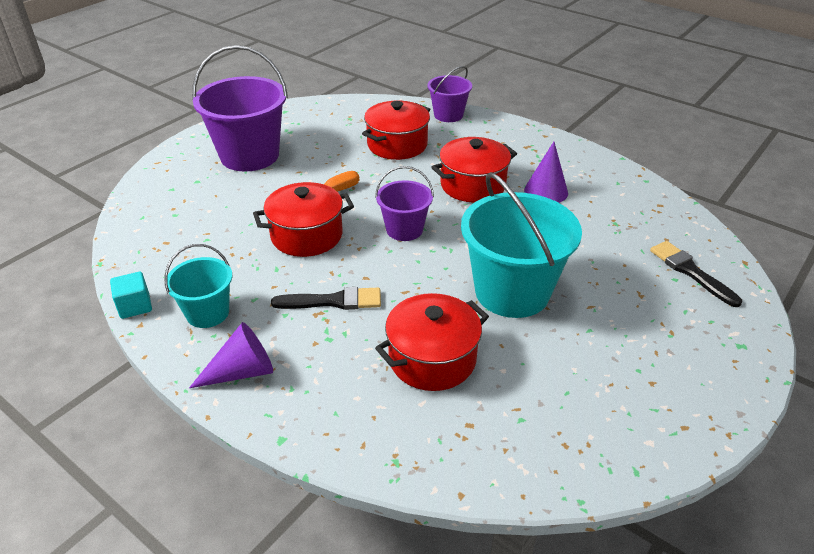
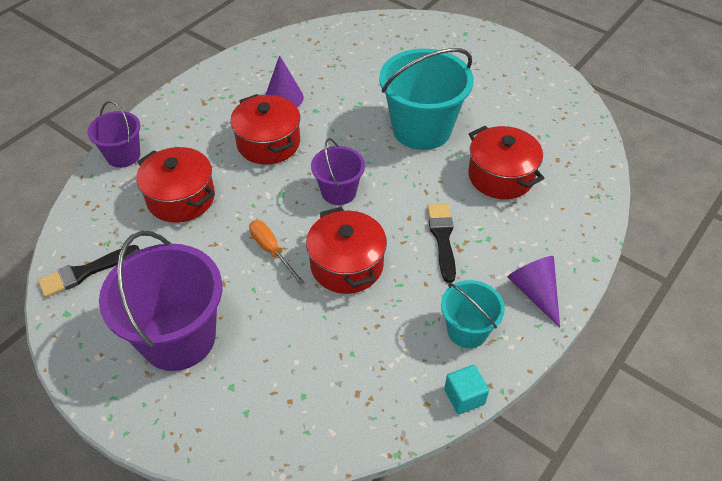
camera: 90 degrees left, 10 degrees up
(690, 272) = (393, 39): black brush -> black brush (85, 272)

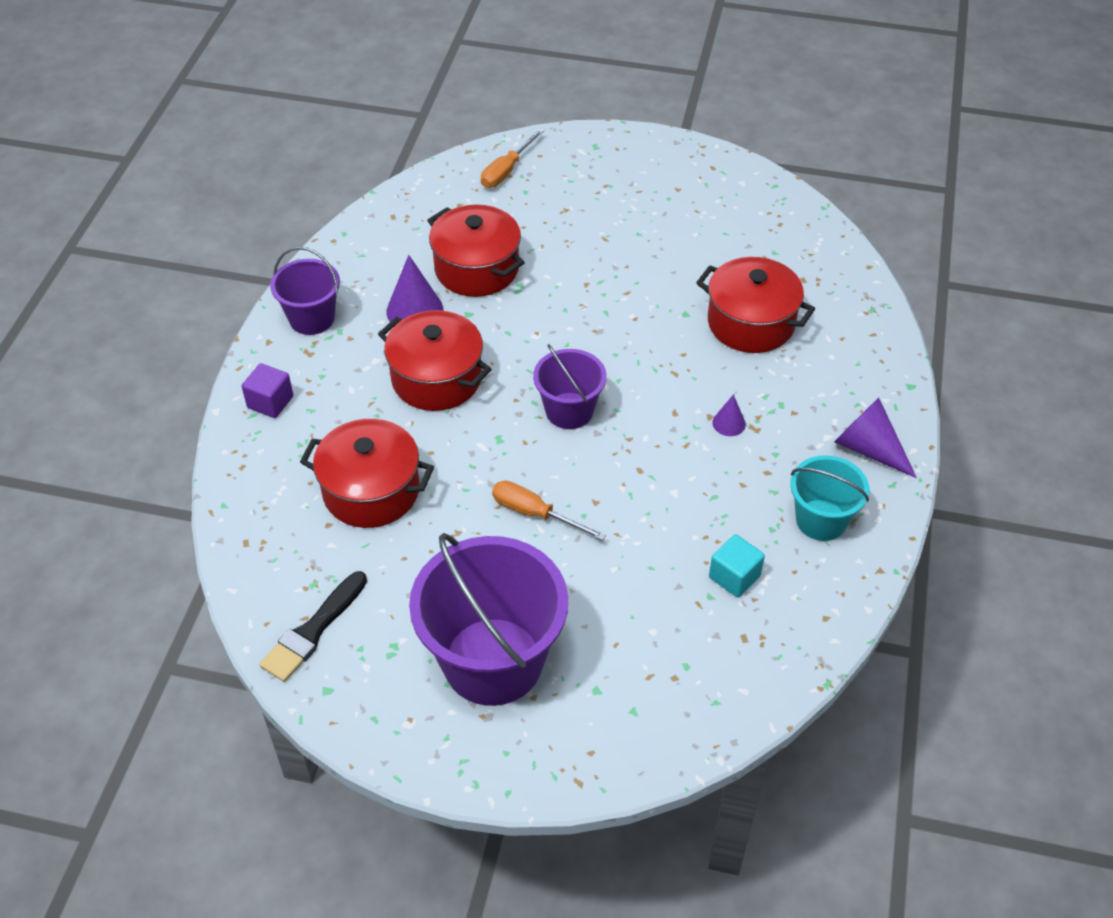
camera: 25 degrees left, 0 degrees up
(123, 155) = (249, 463): purple bucket -> purple bucket (312, 318)
(161, 124) = (270, 402): none -> purple cube
(347, 265) = (638, 497): red pot -> red pot (477, 269)
(397, 32) = (506, 171): none -> orange screwdriver
(421, 129) = (620, 294): turquoise bucket -> none
(442, 238) = (729, 423): black brush -> purple cone
(464, 397) = (861, 593): turquoise cube -> turquoise cube (734, 576)

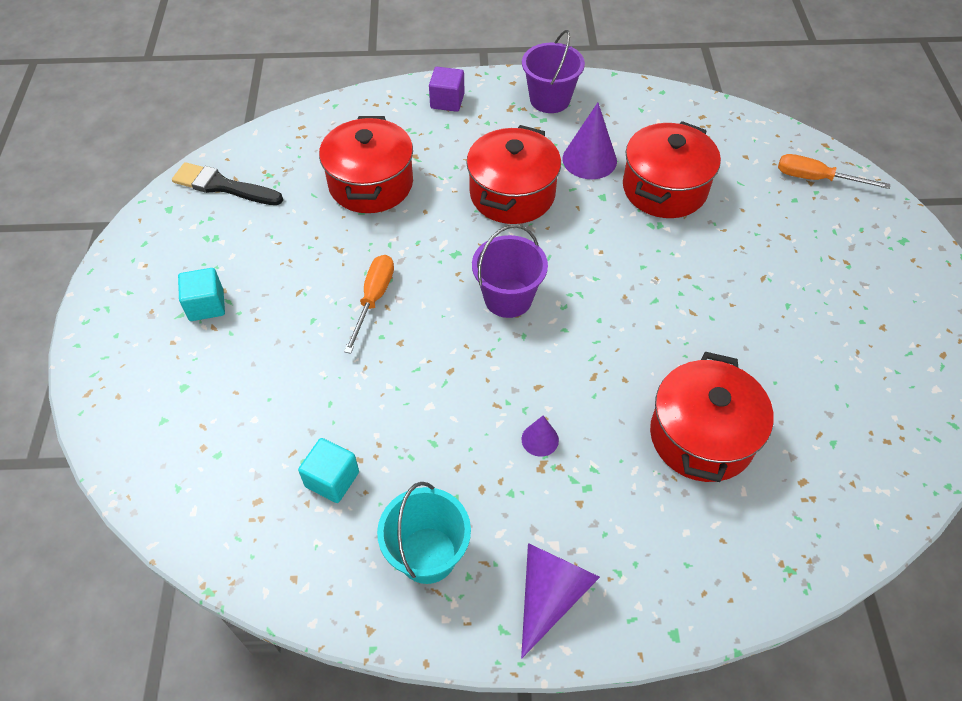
camera: 75 degrees right, 5 degrees up
(493, 661) = (206, 305): purple bucket -> turquoise cube

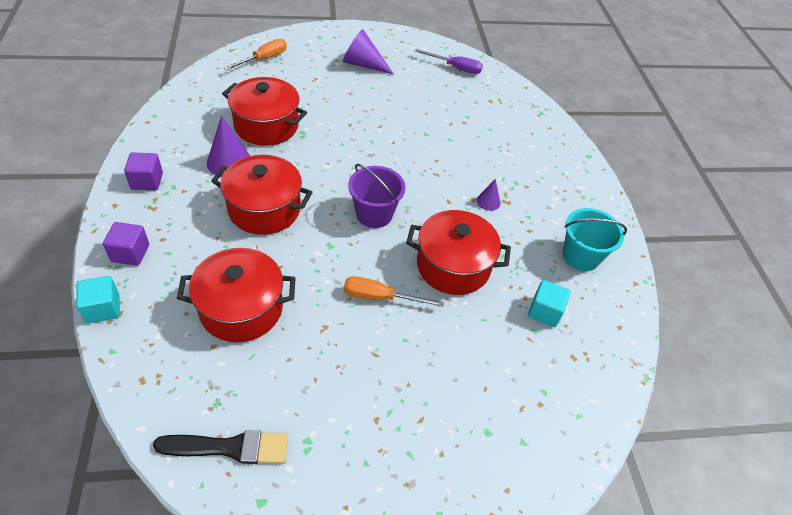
camera: 100 degrees left, 5 degrees down
(206, 305) = (396, 431): turquoise cube -> turquoise cube (103, 308)
(223, 186) = (230, 447): black brush -> black brush turned 105 degrees counterclockwise
(550, 99) = (147, 181): purple bucket -> purple cube
(550, 594) = (585, 201): purple cone -> purple cone (363, 64)
(701, 436) = (471, 133): red pot -> red pot (453, 266)
(816, 179) = (263, 59): orange screwdriver -> orange screwdriver turned 150 degrees counterclockwise
(889, 434) = (455, 68): none -> purple screwdriver

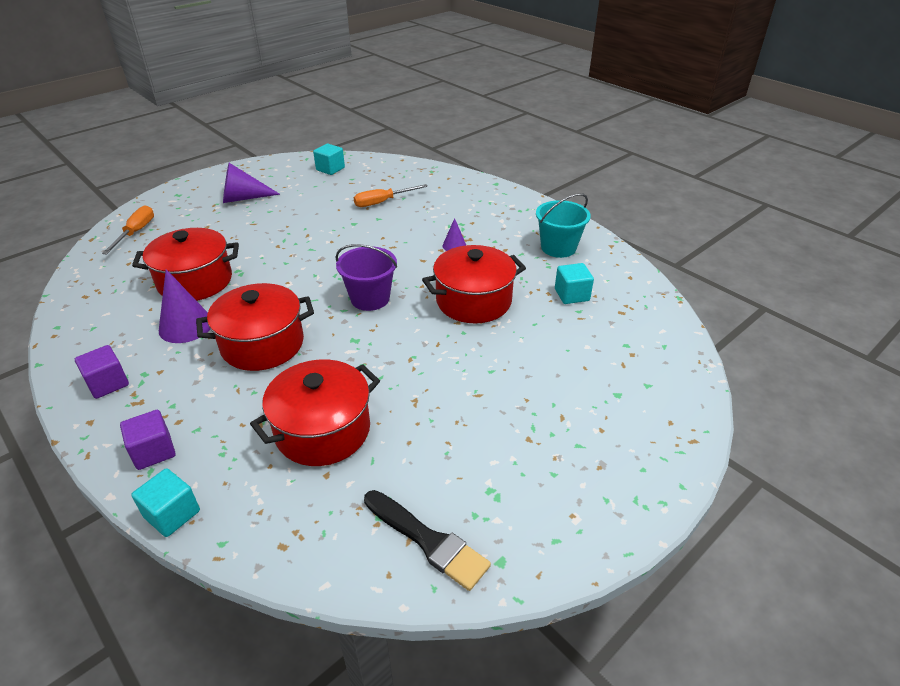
camera: 30 degrees left, 10 degrees down
(230, 447) = (428, 541): black brush -> black brush turned 75 degrees clockwise
(380, 297) = (439, 353): orange screwdriver -> orange screwdriver (382, 202)
(455, 68) = (330, 169): purple screwdriver -> turquoise cube

